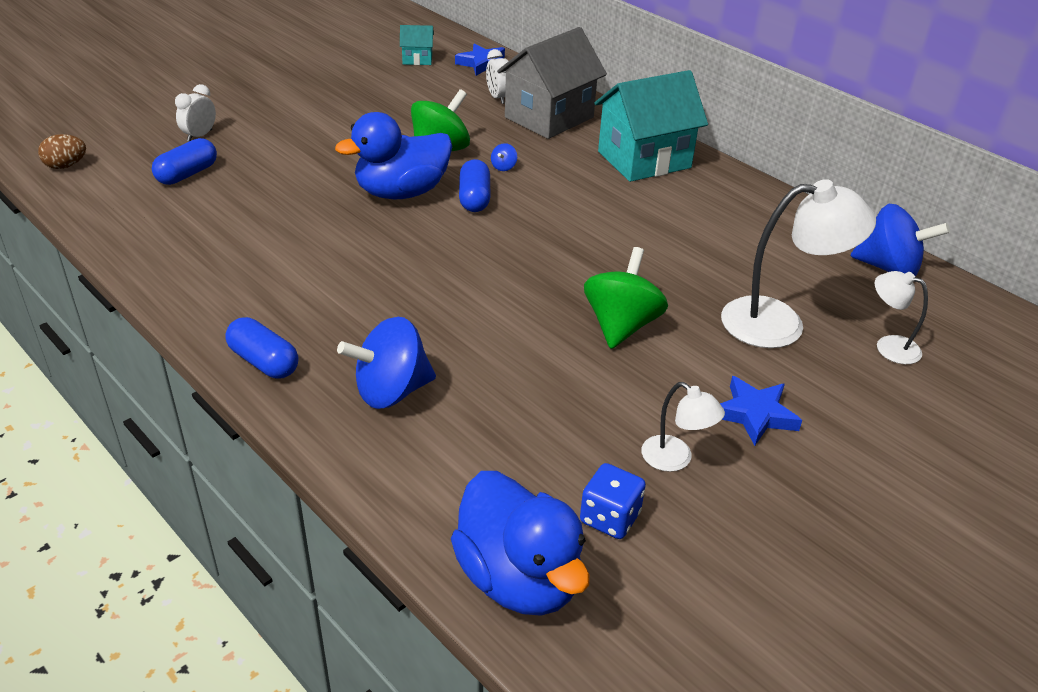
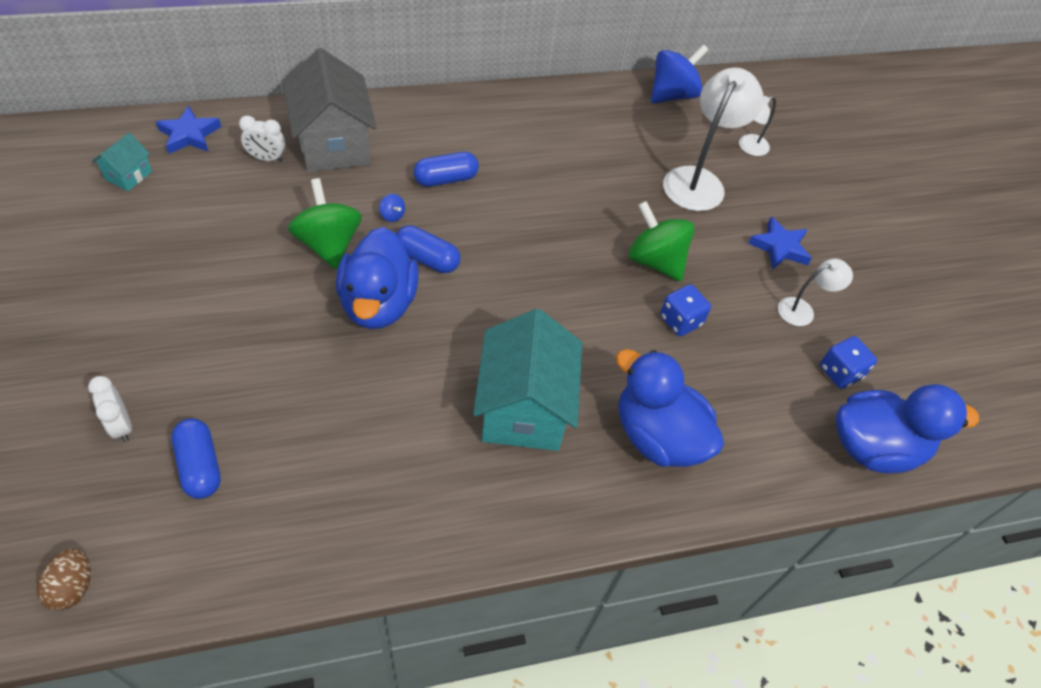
camera: 65 degrees left, 15 degrees up
(264, 362) = (573, 511): blue capsule -> blue capsule (446, 179)
(391, 391) = (657, 436): blue spinning top -> blue duck
(557, 366) = (680, 321): none -> blue dice
(644, 160) = (451, 127): turquoise house -> turquoise house (523, 409)

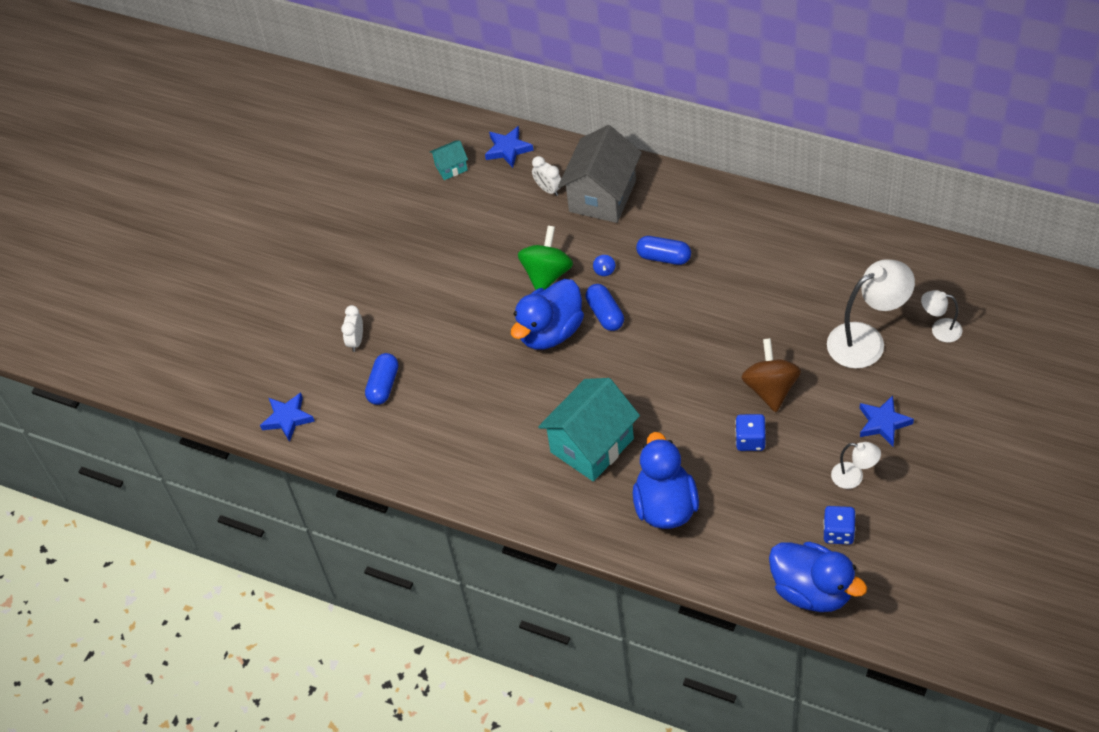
camera: 50 degrees right, 0 degrees up
(73, 586) = (288, 418): brown egg -> blue star
(655, 261) = (770, 389): green spinning top -> brown spinning top
(672, 95) = (915, 255): blue spinning top -> none

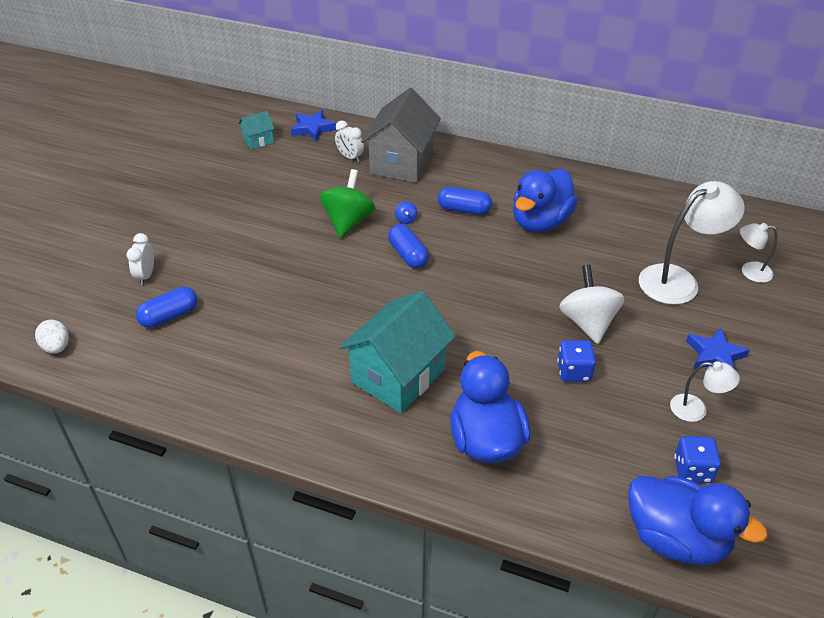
camera: 10 degrees left, 10 degrees down
(288, 418) = (57, 347): blue star -> white egg
(383, 385) = (169, 316): blue capsule -> blue capsule turned 45 degrees clockwise
(550, 332) = (351, 270): blue duck -> blue duck (540, 222)
(770, 389) = (588, 322): brown spinning top -> white spinning top

